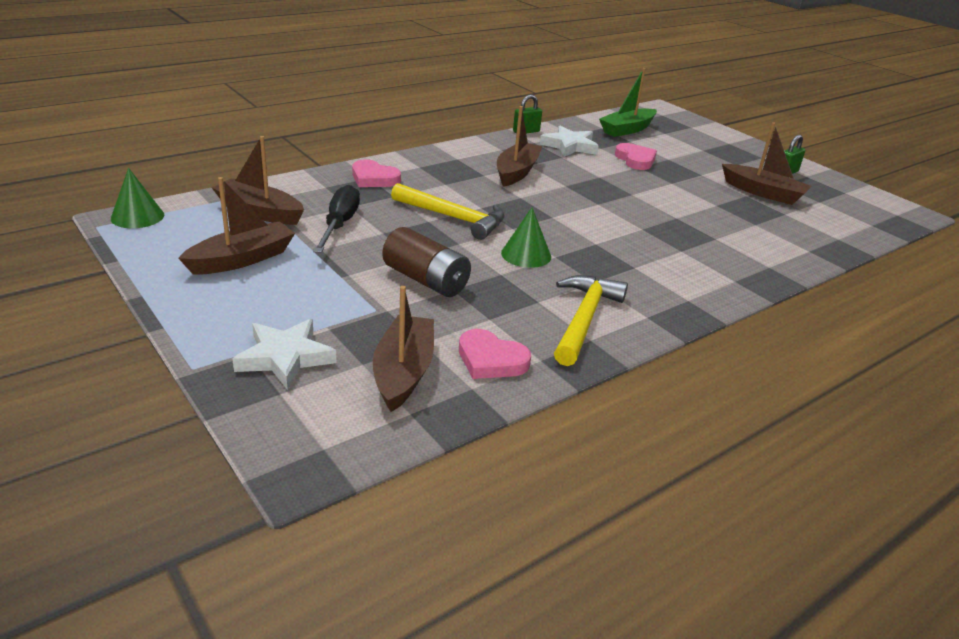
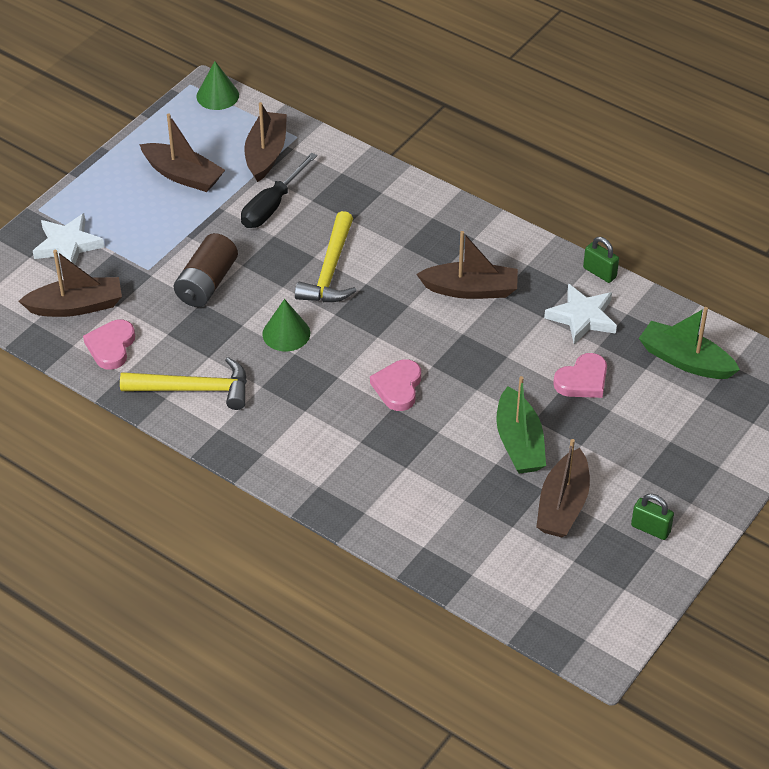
camera: 75 degrees right, 15 degrees up
(339, 224) = (272, 206): black screwdriver -> black screwdriver turned 135 degrees clockwise
(374, 178) = (381, 196): pink heart -> pink heart (398, 387)
(695, 192) = (519, 443): none -> green boat

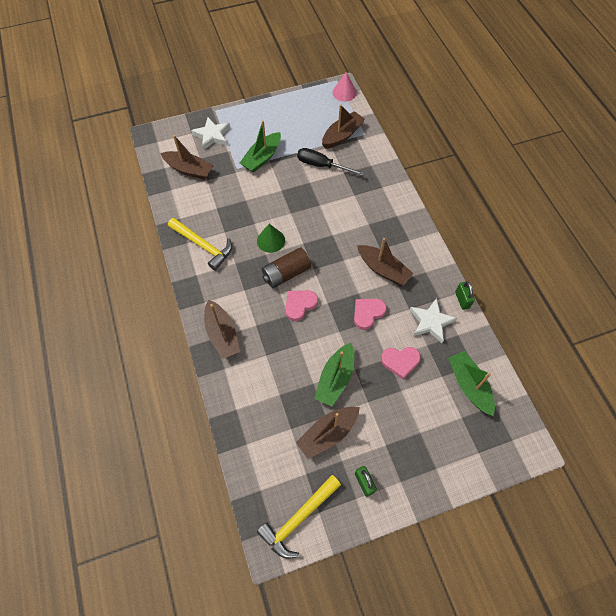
camera: 35 degrees right, 15 degrees up
(111, 347) = (186, 200): pink heart -> pink heart (368, 313)
(174, 237) = (262, 157): none -> green boat
(183, 175) = (293, 127): brown boat -> brown boat (222, 334)
(207, 283) = (256, 191): brown battery -> brown battery (286, 273)
(217, 95) = (344, 92): green cone -> pink cone
(272, 206) = (322, 165): black screwdriver -> black screwdriver turned 45 degrees clockwise
(330, 270) = (321, 217): yellow hammer -> yellow hammer (299, 518)

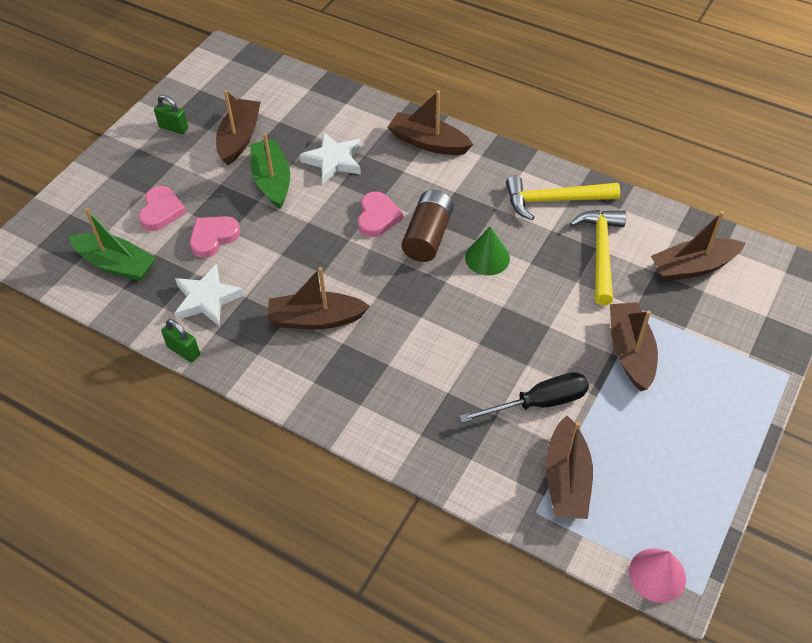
camera: 140 degrees right, 10 degrees down
(212, 136) = (735, 332): white star -> white star (333, 161)
(262, 157) = (630, 352): green boat -> brown boat
(299, 518) = (214, 77): yellow hammer -> yellow hammer (600, 253)
(368, 313) = (291, 259): pink heart -> pink heart (161, 211)

